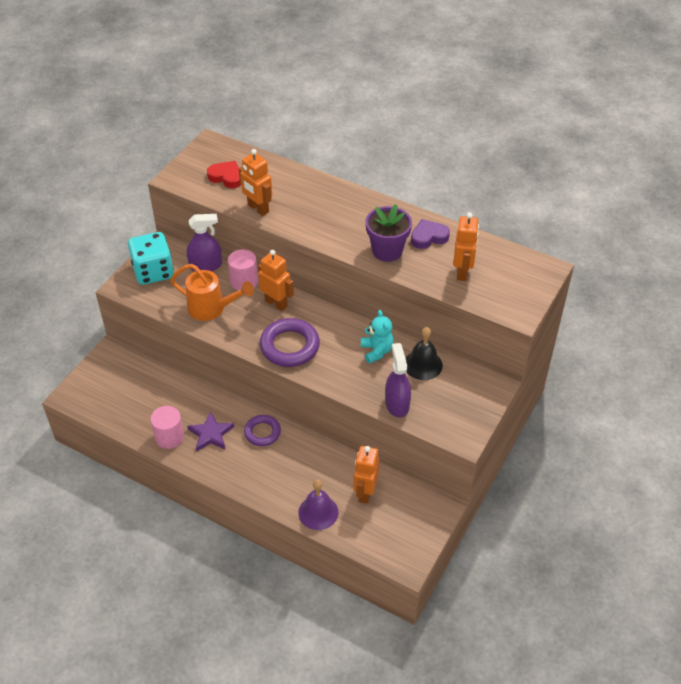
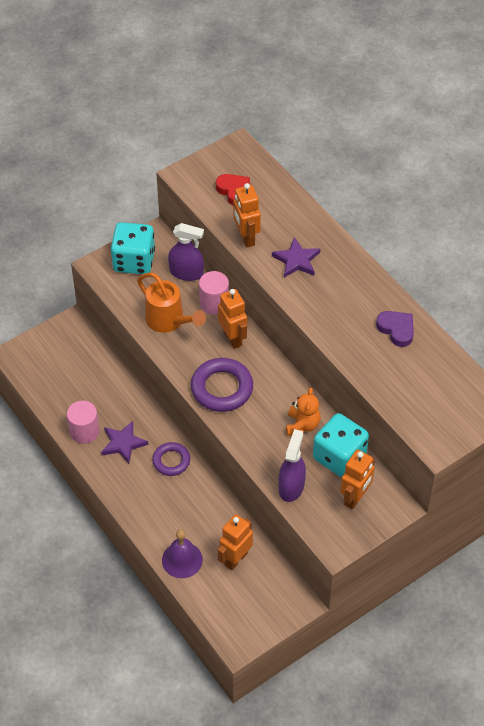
camera: 25 degrees right, 5 degrees up
(312, 212) = (296, 260): none -> purple star
(377, 351) = (302, 425): turquoise teddy bear -> orange teddy bear
(387, 251) = (346, 329): purple flower pot -> none
(423, 364) = (339, 457): black bell -> turquoise dice
(428, 237) = (396, 329): purple heart -> purple heart turned 45 degrees clockwise
(462, 272) = (407, 380): orange robot -> orange robot (355, 498)

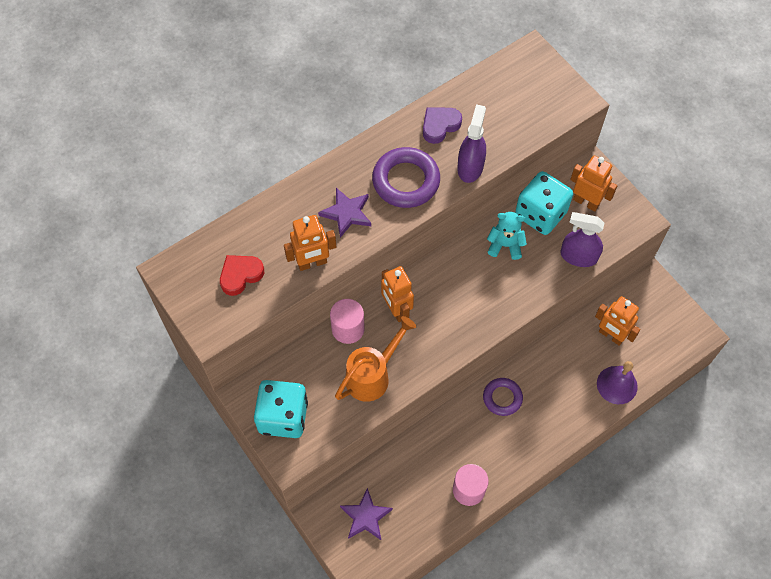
camera: 90 degrees left, 10 degrees up
(123, 443) = (482, 447): purple star -> purple star (365, 516)
(186, 272) = (303, 358): purple spray bottle -> purple spray bottle (470, 167)
(222, 388) = (462, 320): purple ring -> purple ring (406, 181)
(233, 338) = (396, 310): orange robot -> orange robot turned 90 degrees counterclockwise
(302, 425) = (505, 245): orange teddy bear -> turquoise teddy bear

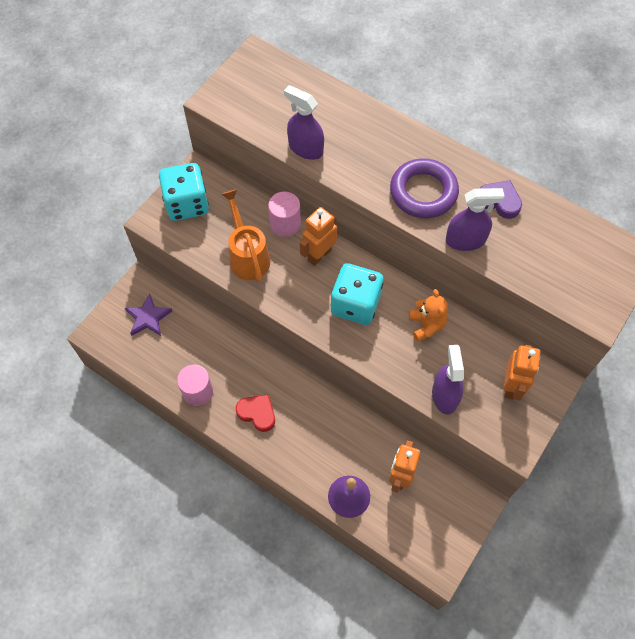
camera: 70 degrees right, 0 degrees up
(240, 275) = (272, 102): red heart -> red heart (257, 413)
(312, 263) = (305, 148): orange robot -> purple spray bottle
(346, 213) = (367, 157): purple star -> none
(372, 376) = (248, 256): orange watering can -> orange watering can turned 135 degrees counterclockwise
(502, 398) = (295, 394): purple ring -> none
(505, 245) = (426, 325): turquoise teddy bear -> orange teddy bear
(540, 214) = (476, 347): turquoise dice -> turquoise dice (355, 304)

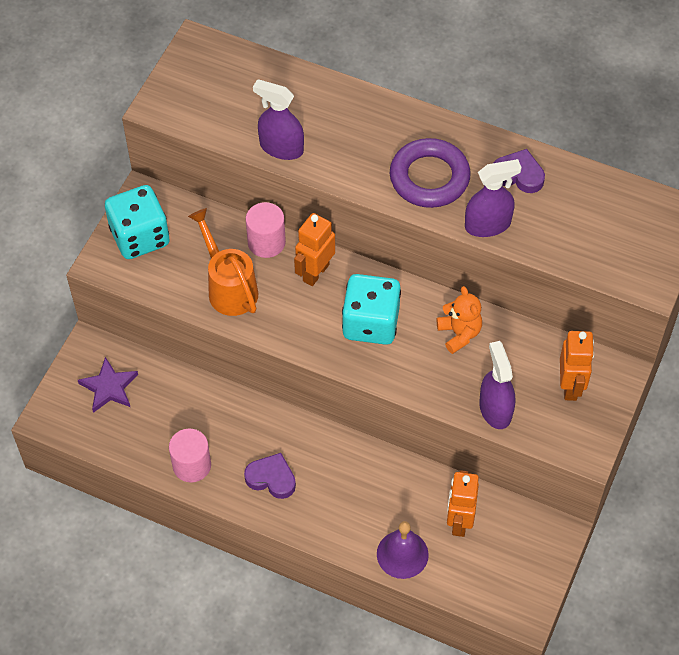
camera: 10 degrees left, 5 degrees down
(257, 413) = (271, 478): red heart -> purple heart

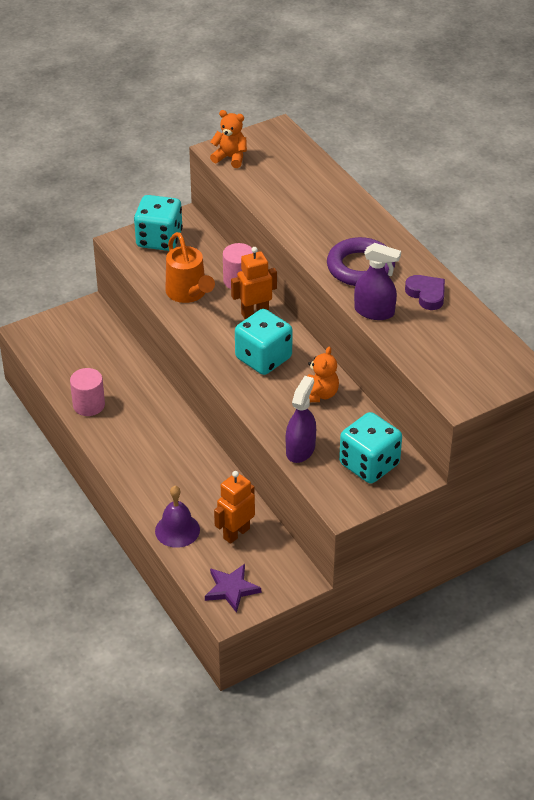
camera: 35 degrees right, 15 degrees down
(109, 387) = (79, 336): purple star -> purple star (231, 589)
(180, 109) = (230, 158): none -> orange teddy bear
(229, 288) = (188, 293): orange watering can -> orange watering can turned 150 degrees clockwise
(271, 478) = (133, 440): purple heart -> none
(281, 147) = (275, 206): purple spray bottle -> none
(570, 386) = (369, 464): orange robot -> turquoise dice

